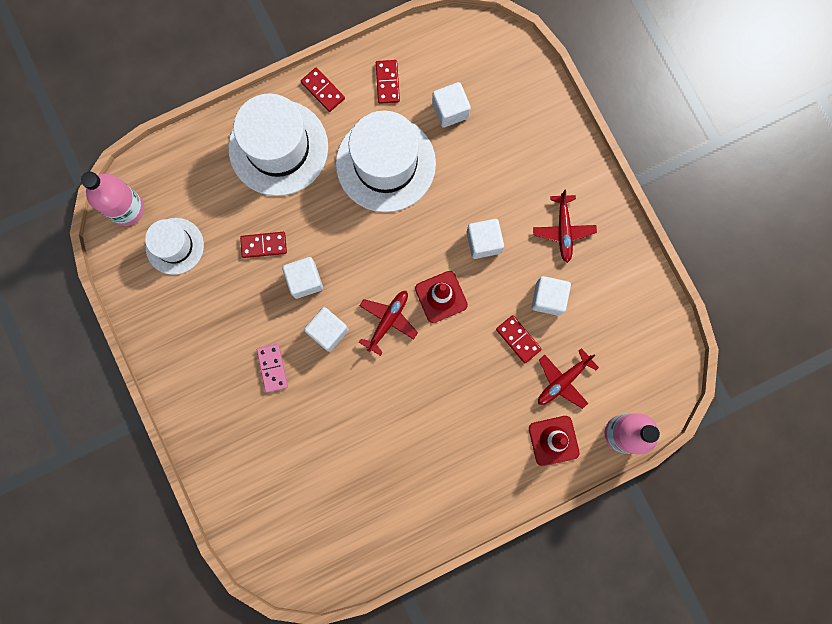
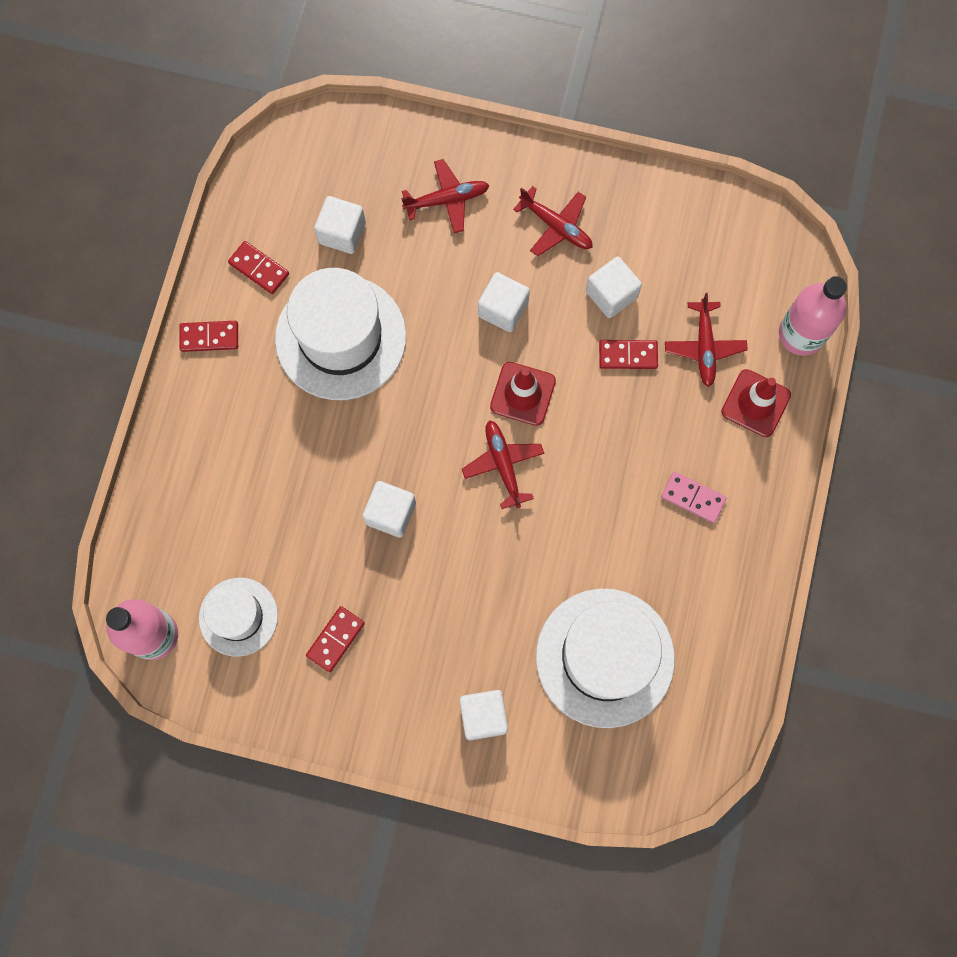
camera: 50 degrees left, 5 degrees down
(264, 245) = (318, 524): red domino -> red domino (335, 639)
(272, 368) = (453, 619): pink domino -> pink domino (693, 498)
(278, 148) = (229, 428): white hat -> white hat (605, 657)
(328, 331) = (463, 532): white cube -> white cube (483, 716)
(523, 153) = (447, 200): none -> red plane

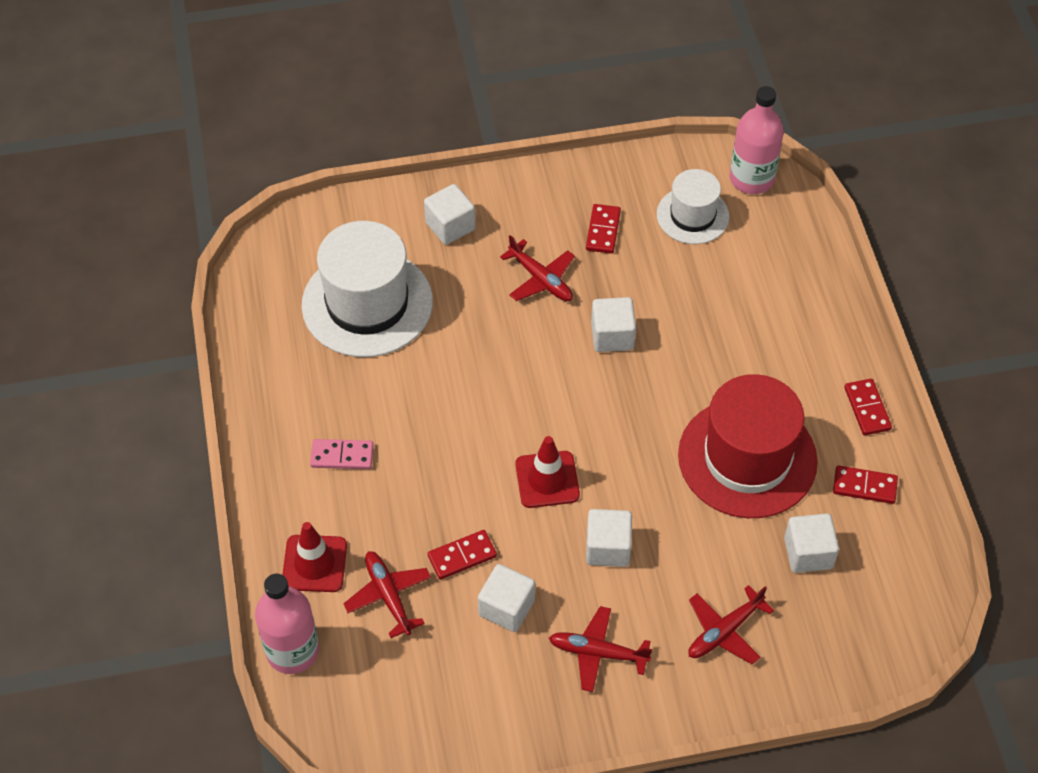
camera: 155 degrees right, 20 degrees down
(209, 337) = (867, 408): red domino -> red domino turned 75 degrees counterclockwise
(340, 337) = (747, 458): white hat -> red hat
(503, 465) = (533, 413): red plane -> red plane (540, 279)

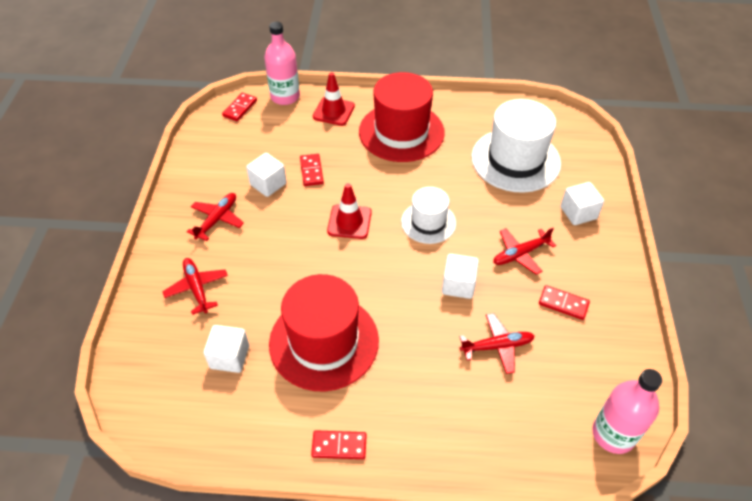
camera: 105 degrees right, 5 degrees down
(342, 456) = (401, 132): pink domino -> red hat
(389, 596) = (299, 137): red plane -> red plane (497, 346)
(608, 548) = (286, 241): white cube -> none
(692, 215) = (573, 372): white hat -> white hat (428, 222)
(864, 486) = (268, 417): red domino -> red domino (240, 108)

